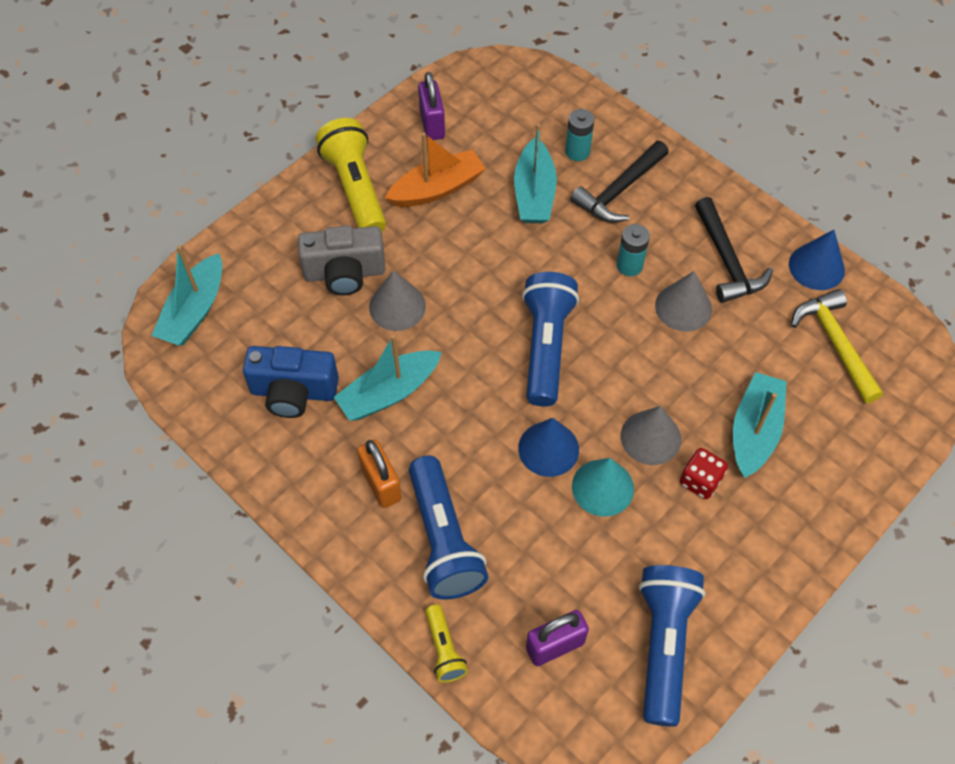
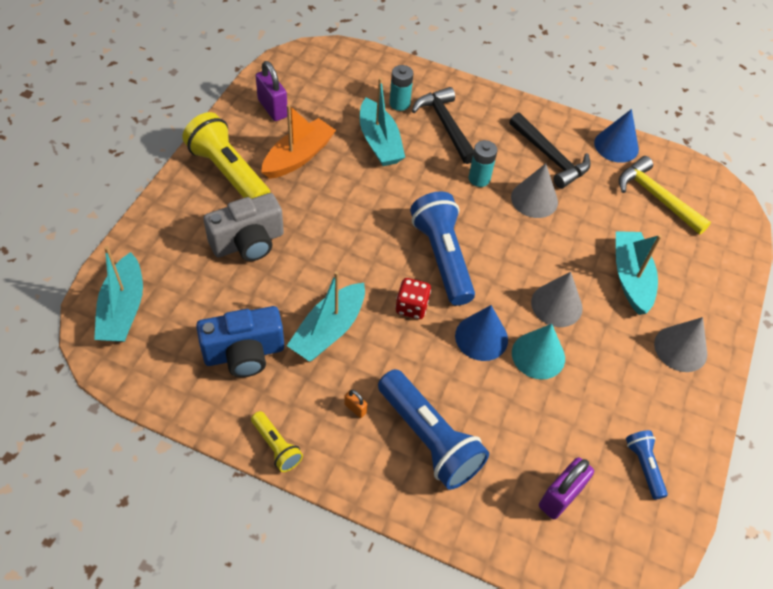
camera: 25 degrees left, 5 degrees down
(381, 484) = (355, 408): orange padlock -> orange padlock, size x0.48
(397, 306) = (305, 258): grey cone -> grey cone (680, 348)
(444, 649) = (471, 532): yellow flashlight -> yellow flashlight (276, 446)
(619, 191) = (445, 125): black hammer -> black hammer turned 135 degrees clockwise
(663, 645) = (644, 466): blue flashlight -> blue flashlight, size x0.50
(700, 481) = (609, 327): red dice -> red dice (411, 307)

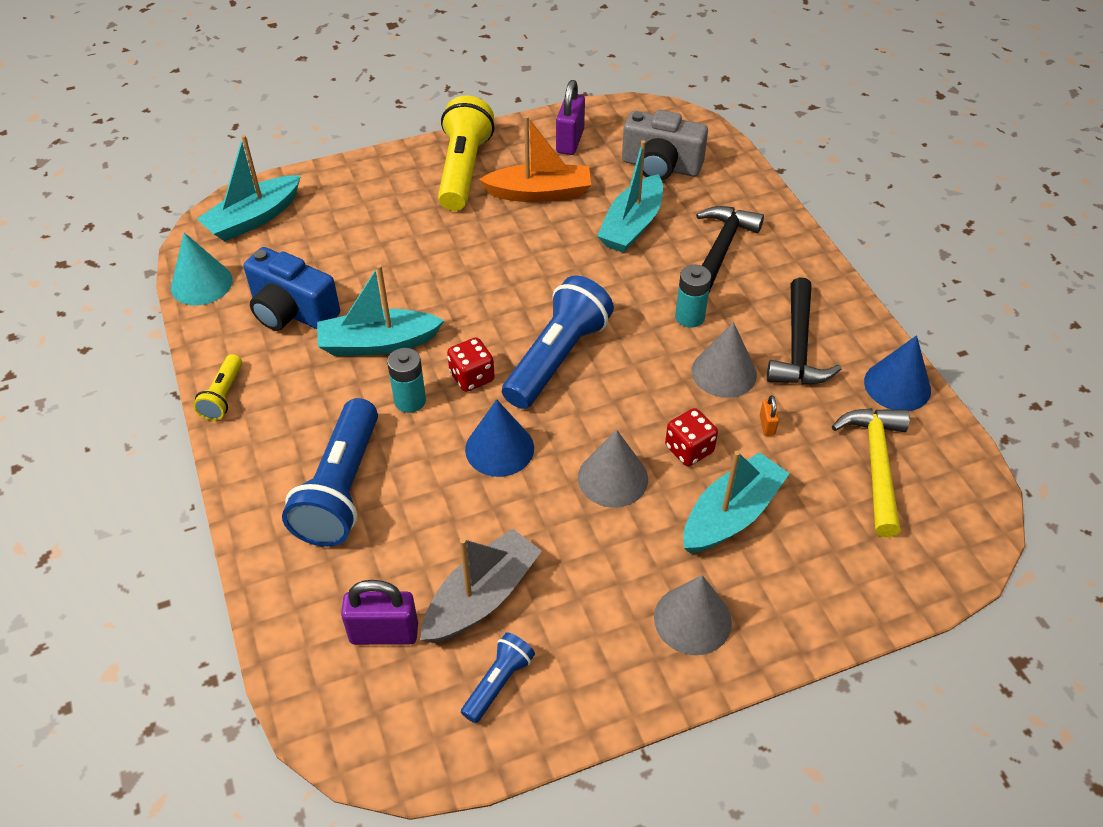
camera: 50 degrees right, 5 degrees down
(248, 242) = (406, 233): grey camera -> grey camera (660, 166)
(355, 408) = (316, 417): orange padlock -> orange padlock (767, 425)
(399, 103) = (698, 205): turquoise battery -> turquoise battery (410, 401)
(538, 355) = (532, 505): turquoise cone -> turquoise cone (201, 283)
(571, 257) = (689, 449): none -> red dice
(579, 429) = (481, 597): none -> grey boat

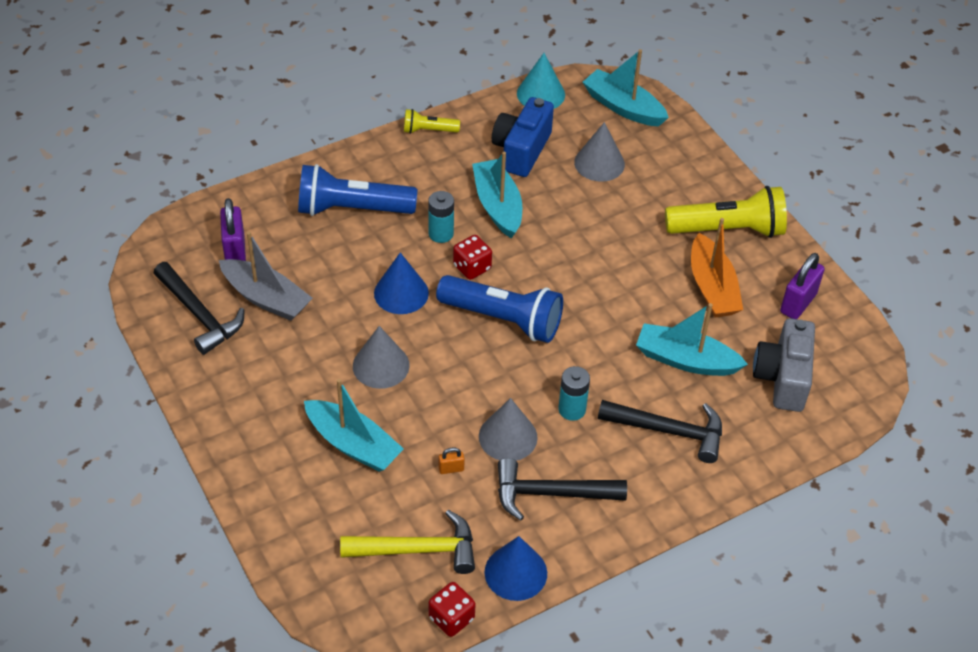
camera: 80 degrees right, 0 degrees up
(498, 682) = (200, 315): blue flashlight -> black hammer
(570, 141) = (798, 303): purple padlock -> purple padlock turned 60 degrees counterclockwise
(689, 449) = (416, 414): red dice -> red dice (451, 618)
(692, 619) = (255, 422): grey cone -> grey cone (599, 163)

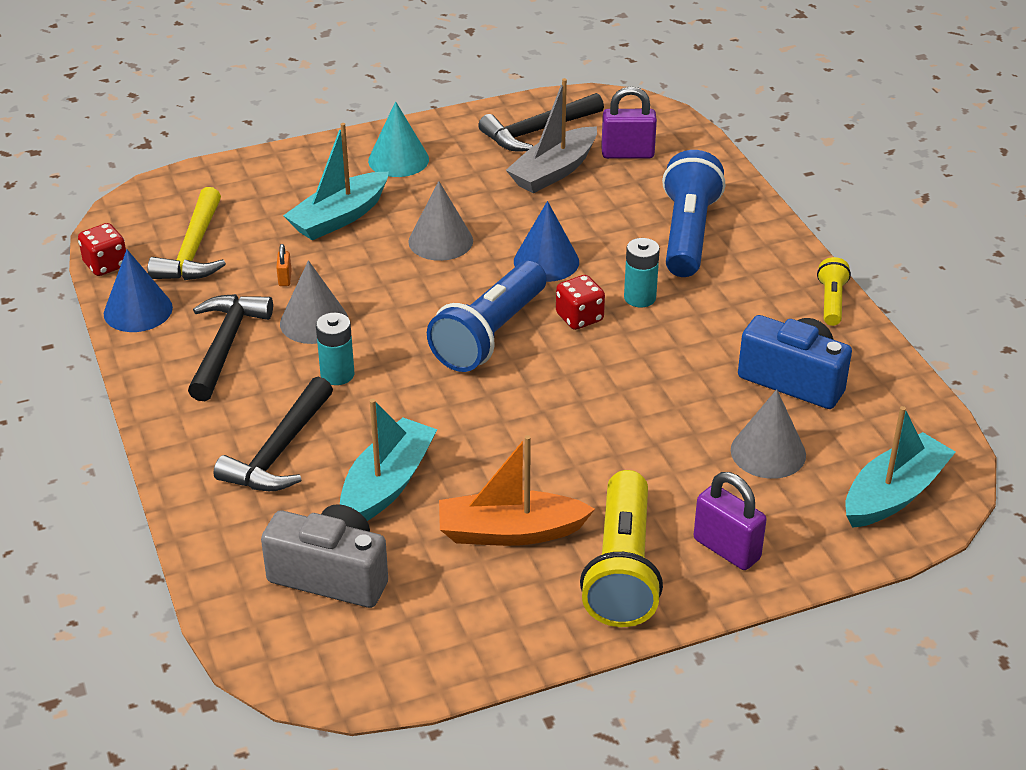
camera: 100 degrees right, 10 degrees down
(497, 206) = (686, 348): turquoise boat -> none
(541, 94) = (916, 411): turquoise cone -> turquoise cone (398, 160)
(798, 303) = (463, 621): purple padlock -> purple padlock (726, 549)

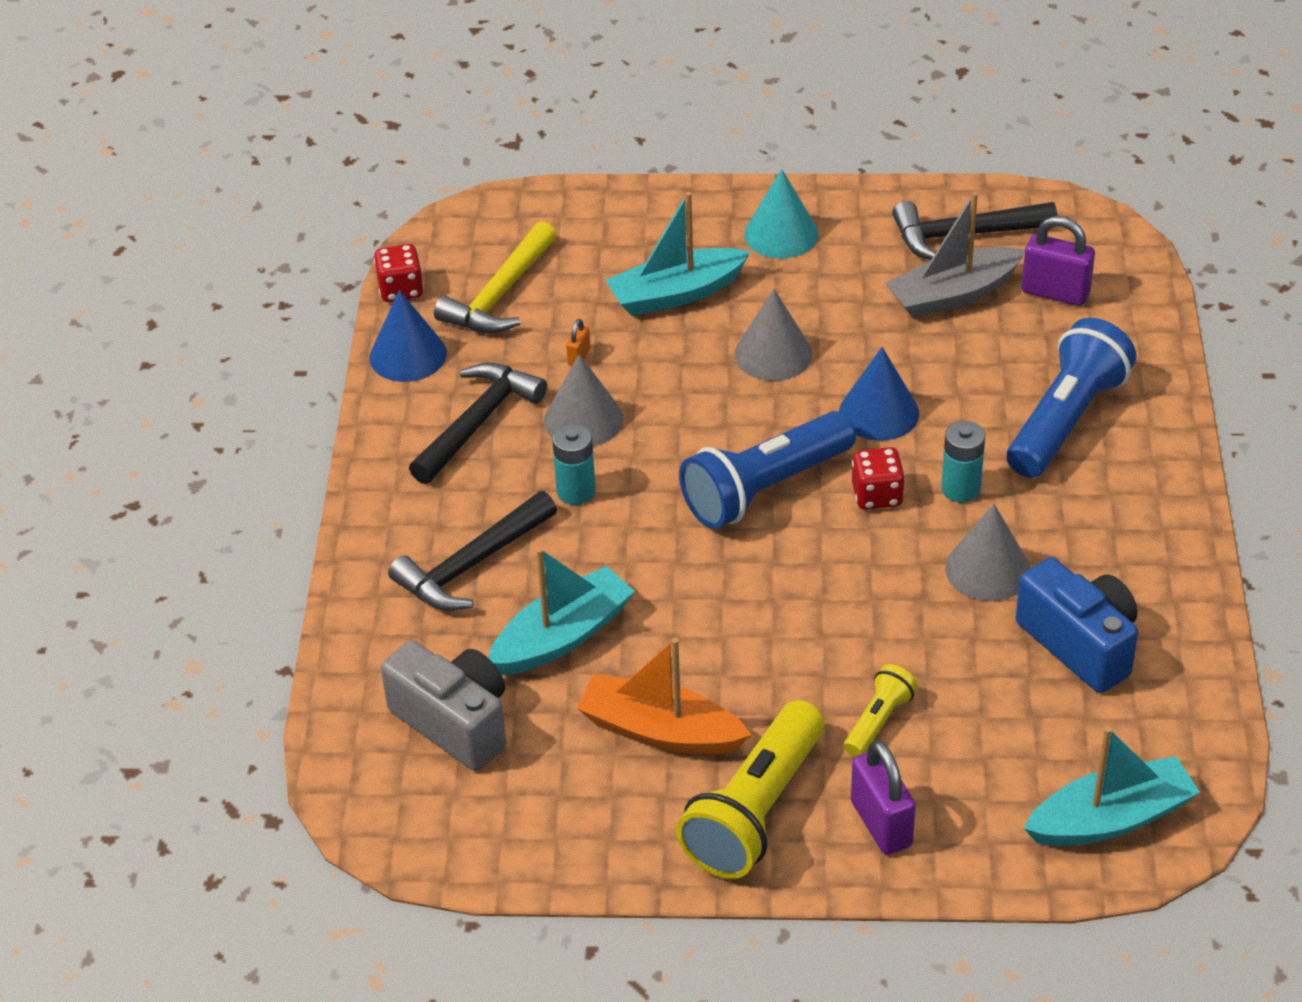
camera: 25 degrees right, 5 degrees up
(768, 452) = (996, 724): grey cone -> grey cone (987, 569)
(831, 302) = (1186, 556): yellow flashlight -> yellow flashlight (878, 721)

